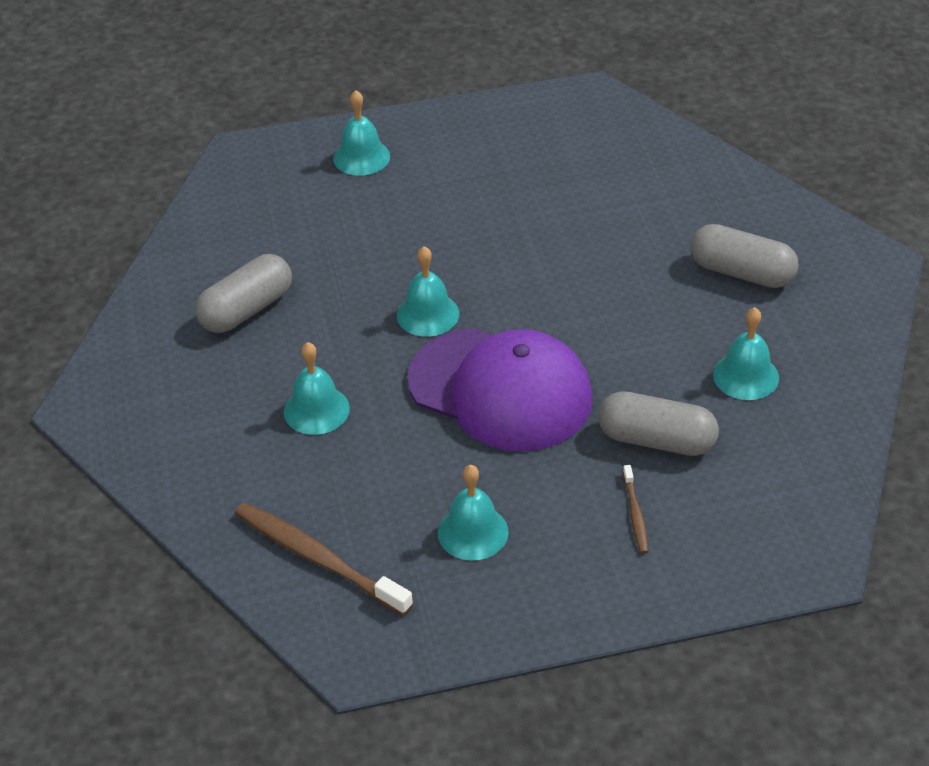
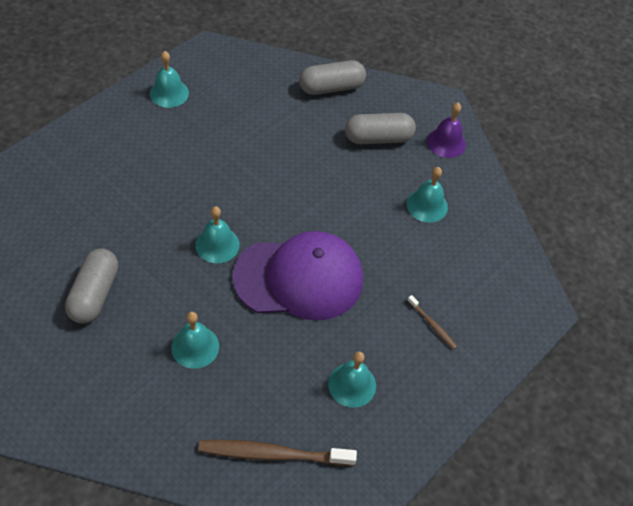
camera: 40 degrees left, 10 degrees up
(361, 157) = (92, 147): turquoise bell -> turquoise bell (169, 93)
(656, 440) = (409, 270): grey capsule -> grey capsule (331, 87)
(839, 312) = (446, 142): none -> purple bell

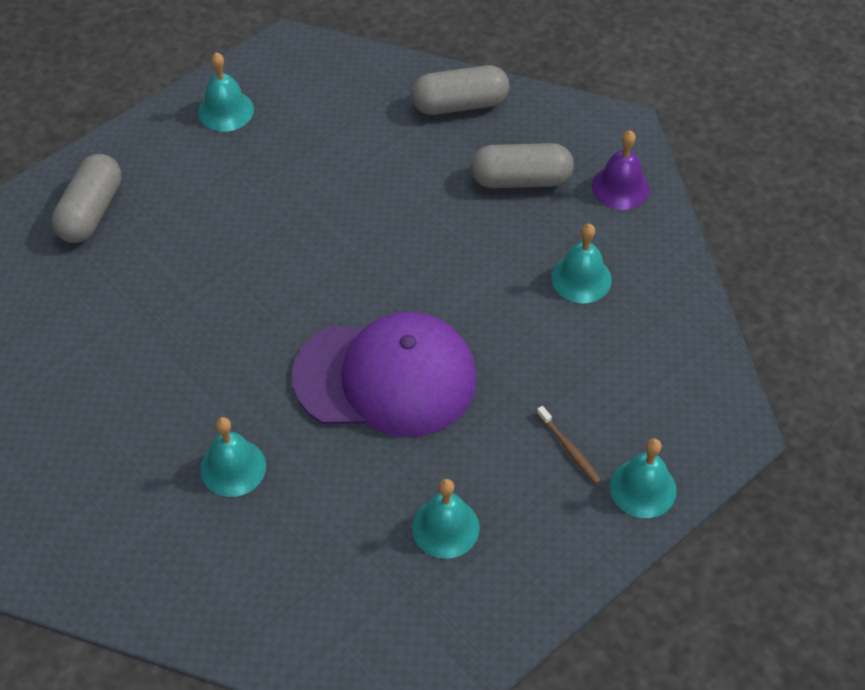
camera: 10 degrees right, 0 degrees up
(94, 294) = (102, 391): grey capsule -> grey capsule (91, 211)
(217, 245) = (275, 328): turquoise bell -> turquoise bell (643, 488)
(272, 454) = (326, 616): brown toothbrush -> none

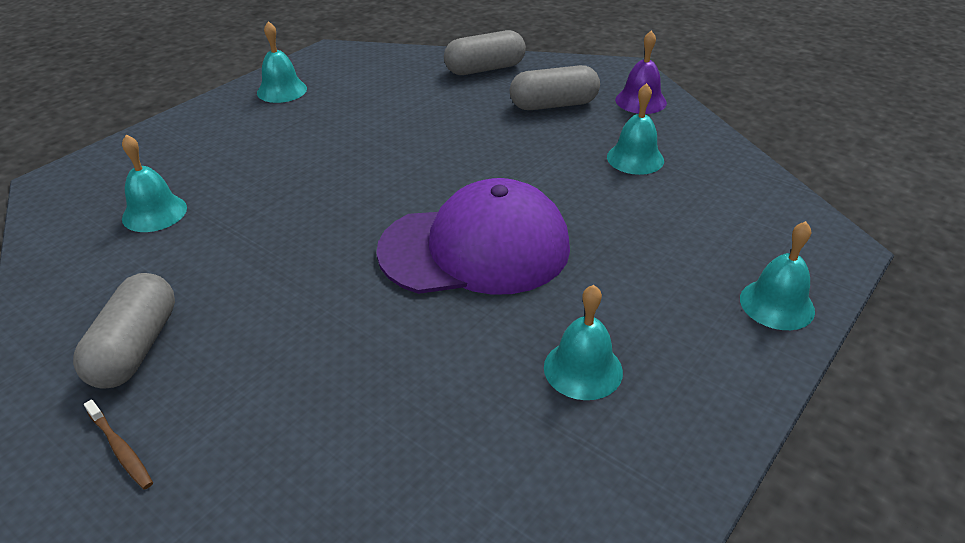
camera: 10 degrees left, 15 degrees down
(91, 211) = (156, 163): grey capsule -> grey capsule (135, 348)
(233, 467) = (324, 346): turquoise bell -> turquoise bell (154, 213)
(570, 449) = (686, 282): brown toothbrush -> brown toothbrush (121, 450)

